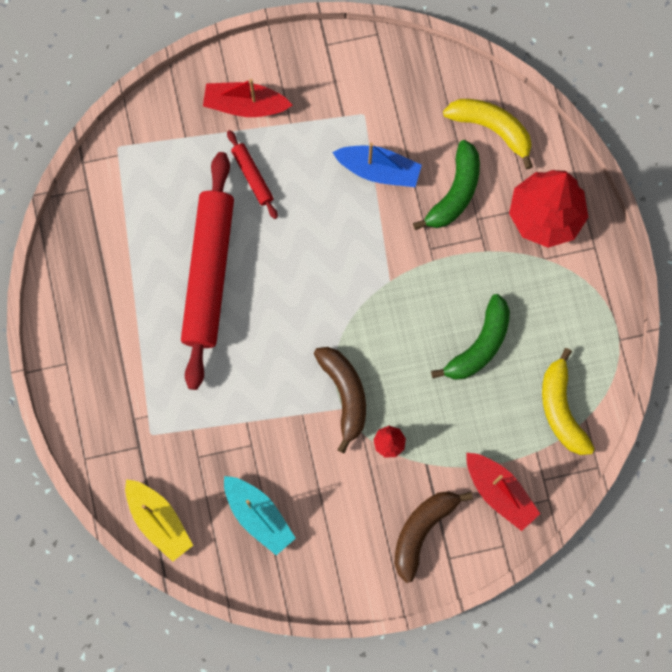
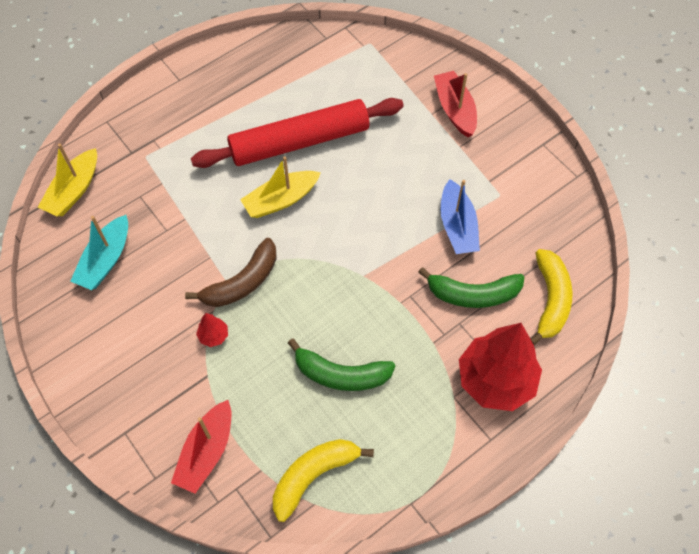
camera: 65 degrees right, 15 degrees down
(252, 176) = (398, 138): red rolling pin -> none
(270, 320) = (281, 200): none -> yellow boat
(422, 531) = (142, 398): brown banana -> none

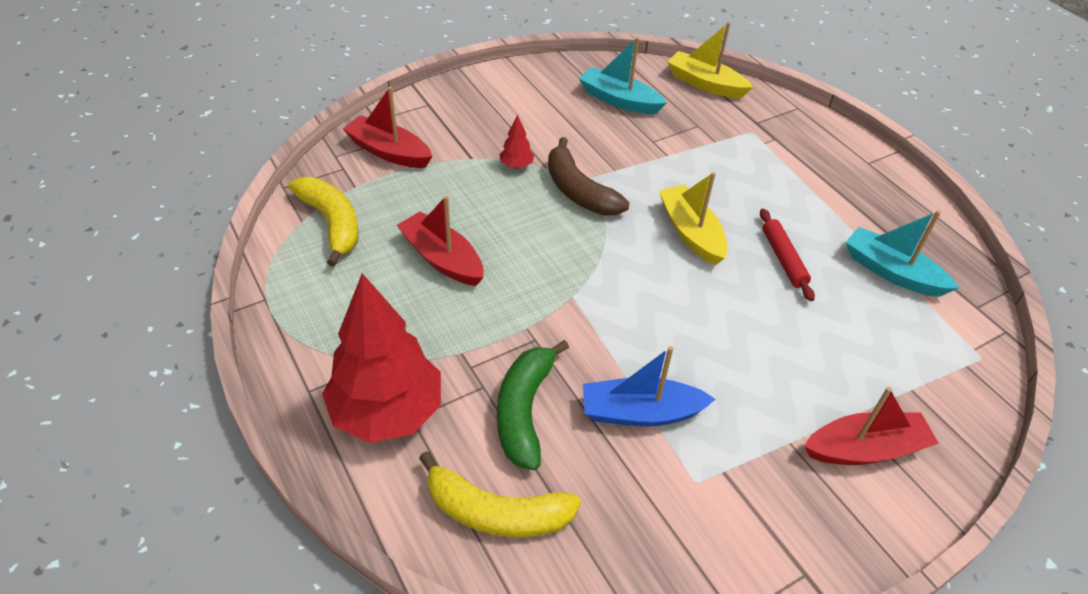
camera: 95 degrees right, 15 degrees down
(300, 141) = (783, 259): red rolling pin -> red rolling pin, size x0.43
(302, 79) = (892, 272): none -> turquoise boat
(341, 374) = (442, 259): green banana -> red boat

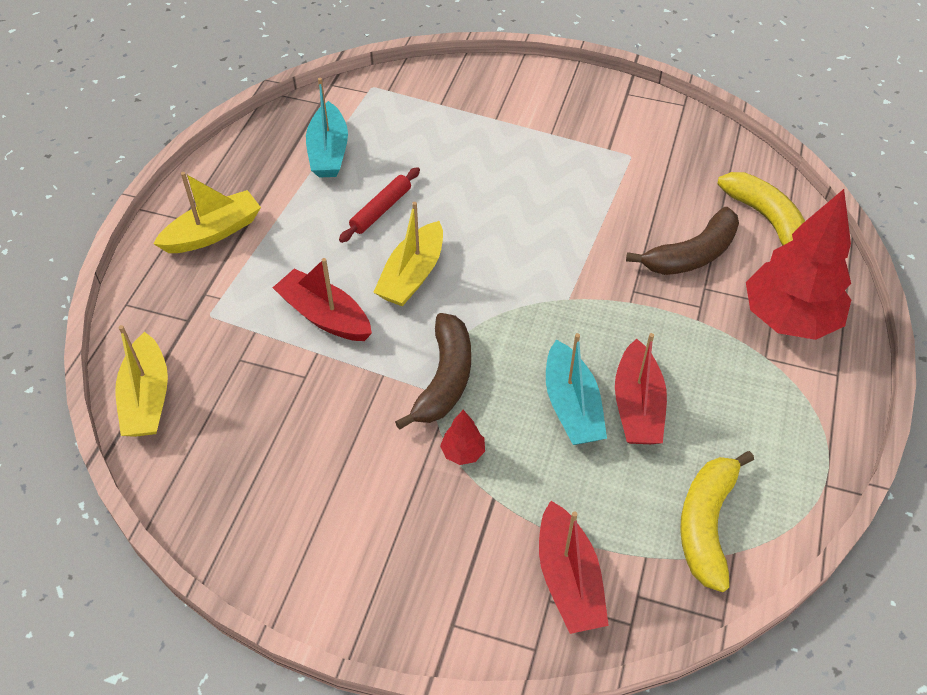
camera: 130 degrees left, 5 degrees up
(524, 411) = (692, 255): green banana -> brown banana
(619, 100) = (257, 450): turquoise boat -> turquoise boat (571, 406)
(641, 412) = (617, 203): blue boat -> none
(838, 168) = (213, 233): none -> yellow boat
(864, 449) = (515, 104): red boat -> red boat (325, 316)

